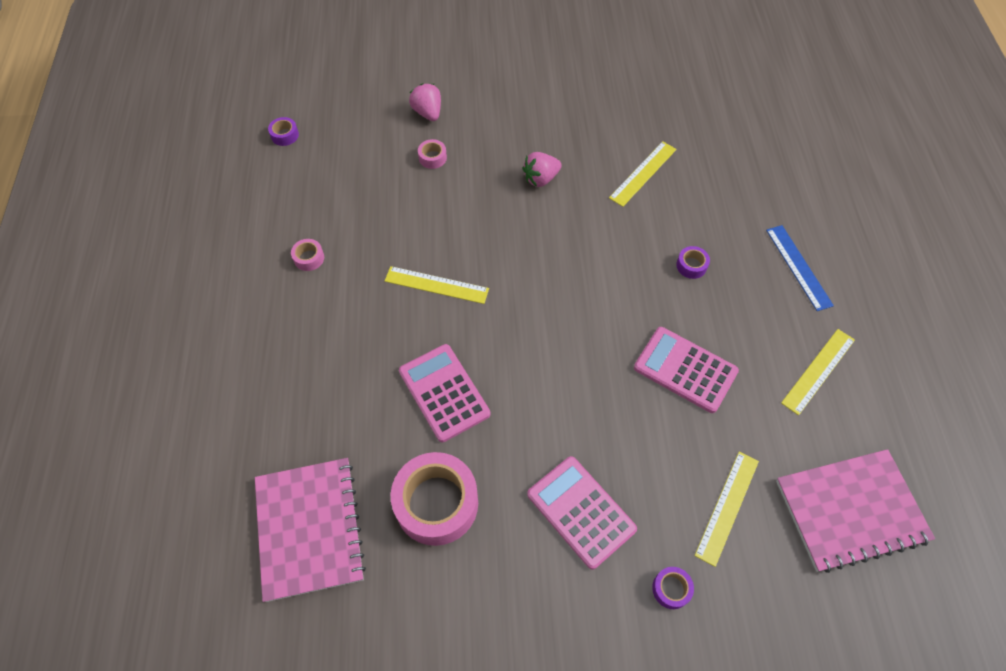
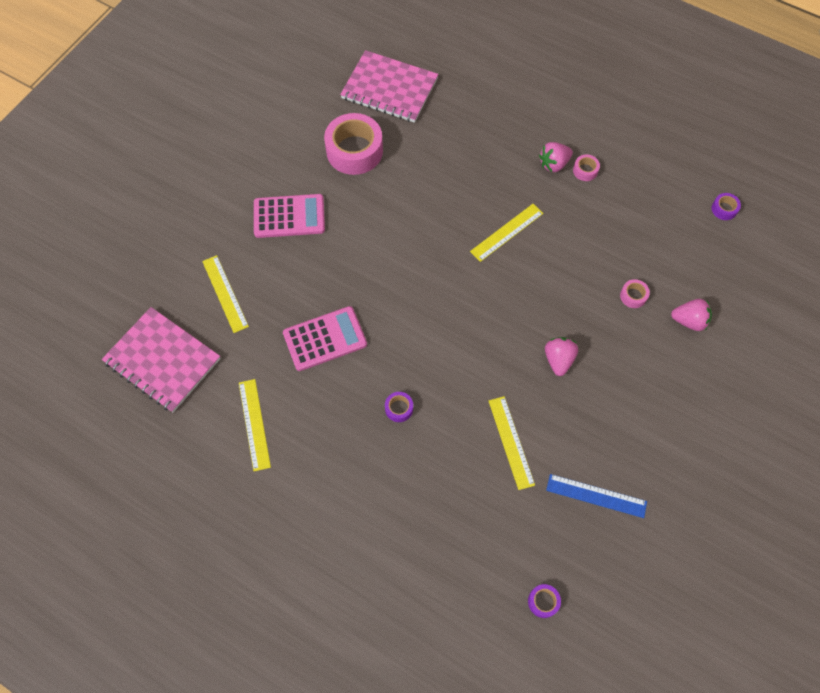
camera: 125 degrees right, 5 degrees up
(318, 289) = (553, 164): none -> pink strawberry
(444, 392) = (421, 192): pink calculator -> none
(671, 589) = (212, 231): purple tape -> purple tape (543, 601)
(798, 267) = (338, 487): blue ruler -> blue ruler (596, 496)
(850, 510) = (163, 360): pink notebook -> pink notebook turned 75 degrees counterclockwise

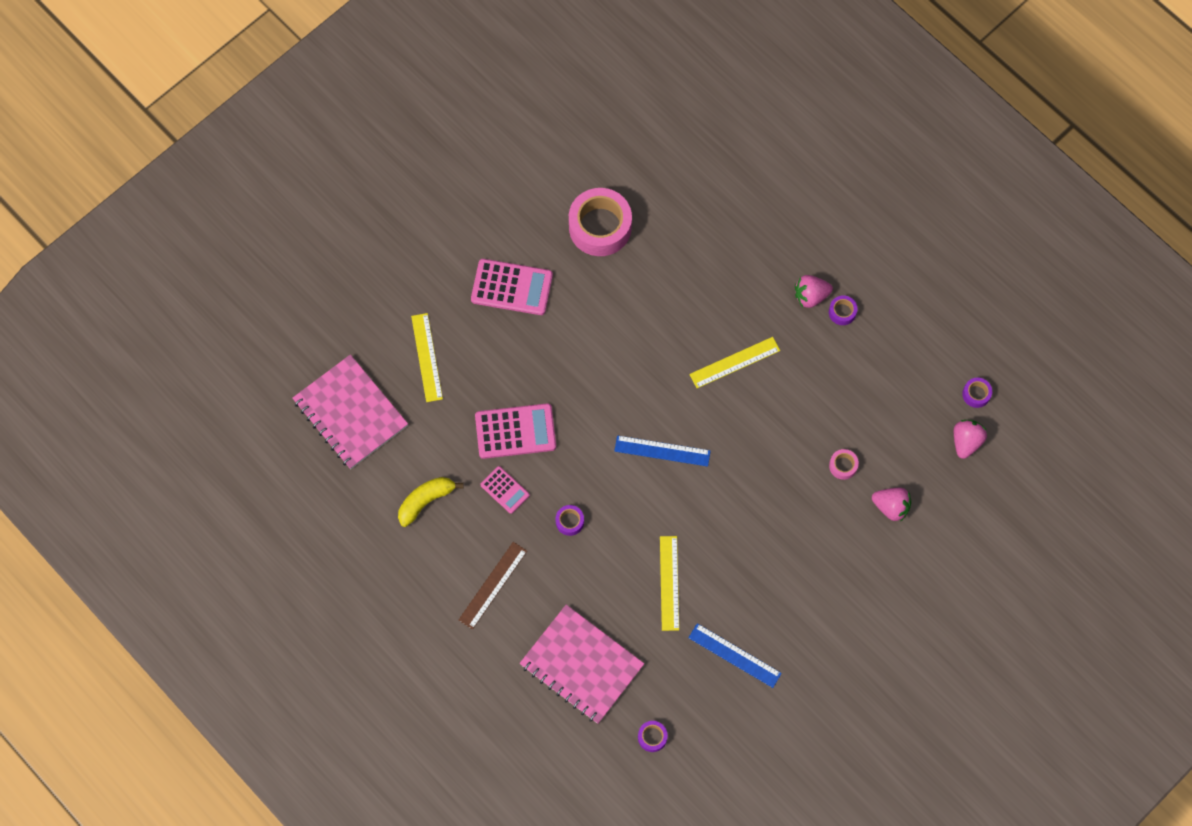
camera: 15 degrees right, 5 degrees up
(254, 424) = (426, 501): yellow ruler -> yellow banana
(328, 394) = (505, 490): none -> pink calculator
(340, 489) = (493, 585): none -> brown ruler
(389, 88) = (659, 159): pink notebook -> pink notebook (582, 665)
(466, 323) = (662, 451): none -> blue ruler
(558, 360) = (743, 513): pink strawberry -> pink strawberry (966, 442)
(585, 170) = (842, 312): pink tape -> purple tape

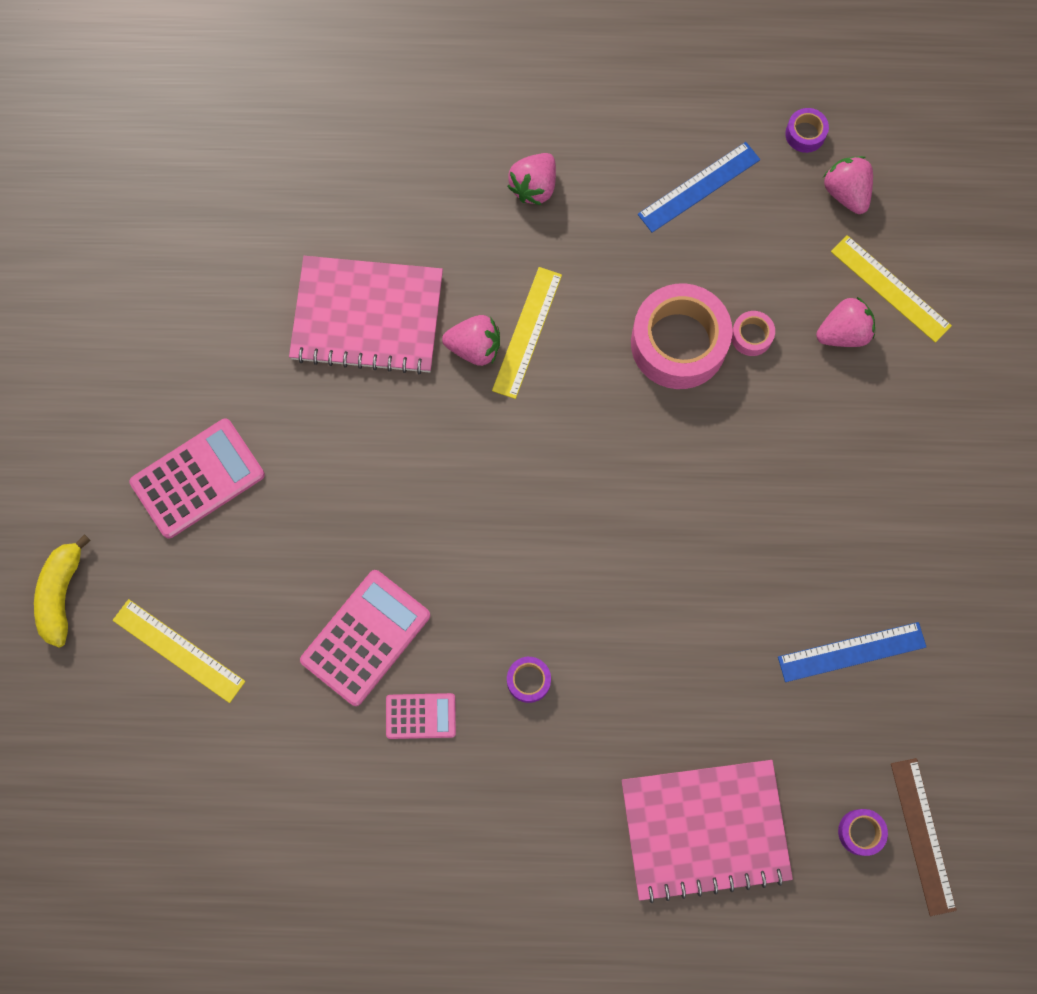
camera: 45 degrees left, 5 degrees up
(350, 413) = (153, 801): pink notebook -> pink notebook (367, 316)
(426, 501) = (343, 817): yellow banana -> yellow banana (61, 594)
(493, 585) = (517, 839): brown ruler -> brown ruler (922, 836)
(600, 227) = (230, 320): pink tape -> pink tape (678, 343)
(662, 451) = (548, 503): blue ruler -> blue ruler (699, 187)
(669, 583) = (703, 641): yellow ruler -> yellow ruler (890, 288)
(702, 346) = (474, 347): none -> pink strawberry
(842, 312) = (584, 174): purple tape -> none

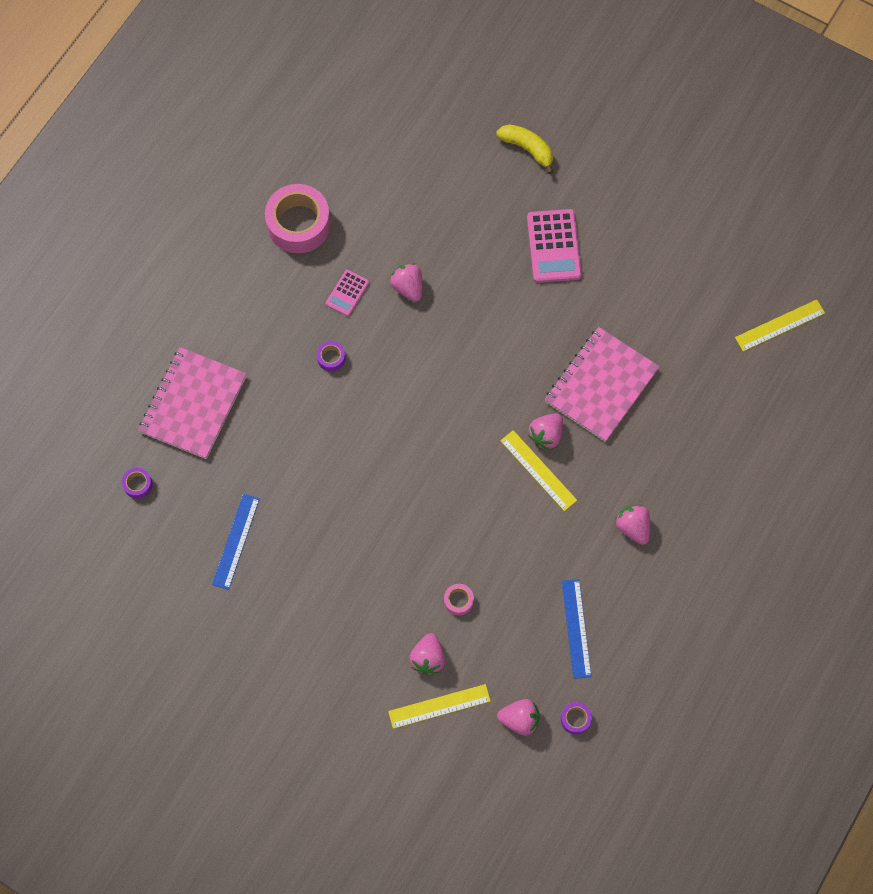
camera: 120 degrees right, 5 degrees down
(178, 650) = (459, 191): yellow ruler -> yellow ruler (779, 325)
(365, 637) = (408, 287): pink calculator -> pink strawberry
(678, 343) = (479, 554): pink tape -> pink tape (298, 224)
(922, 836) = (114, 516): brown ruler -> none

